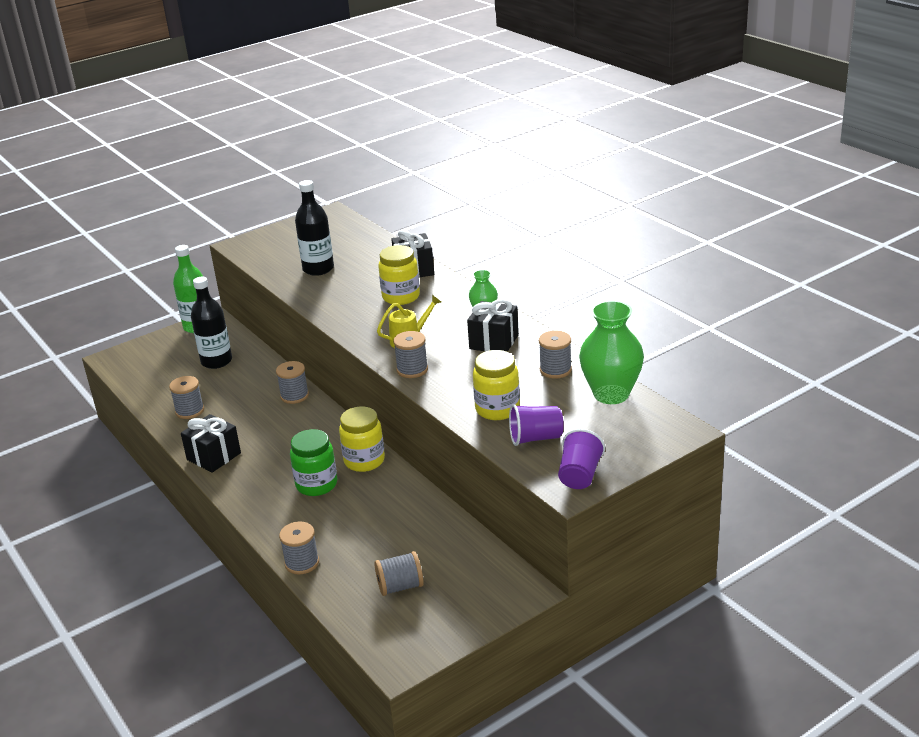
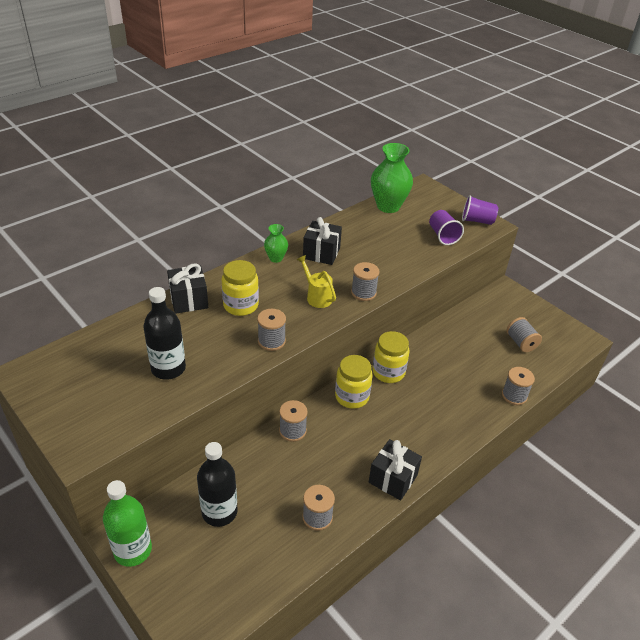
camera: 100 degrees left, 10 degrees up
(316, 484) = (423, 398): green jar -> none
(497, 409) = (412, 251): yellow jar -> yellow jar (352, 397)
(555, 370) = (360, 226): grey spool -> grey spool (271, 341)

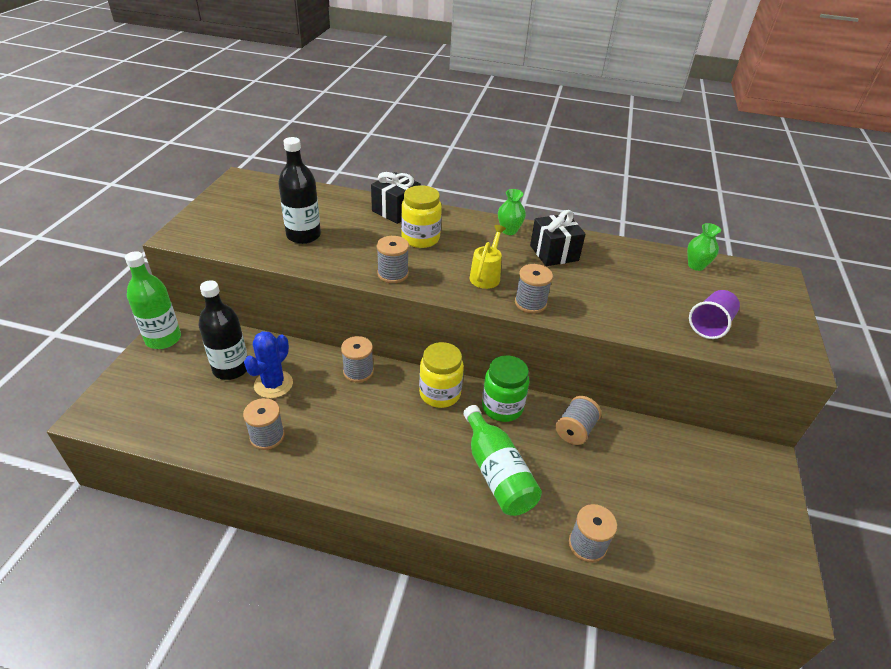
camera: 55 degrees right, 0 degrees up
(263, 490) = (273, 384): none -> blue cactus
(388, 206) = (696, 266): green vase -> green vase, size x0.52
(388, 372) = (502, 407): yellow jar -> green jar
(393, 478) = (357, 475): black gift -> none
(439, 405) = (497, 473): none -> green bottle
(477, 221) = (785, 343): purple cup -> none
(521, 343) = (689, 515): grey spool -> grey spool (575, 430)

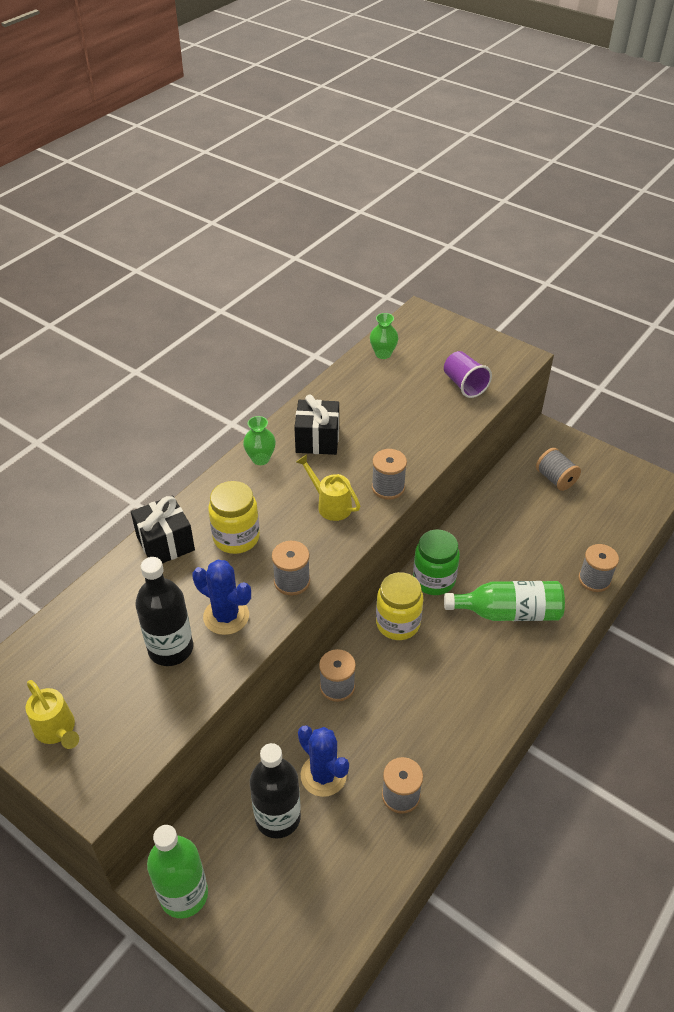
camera: 65 degrees left, 5 degrees up
(223, 210) = (57, 730): none -> yellow watering can
(343, 251) = (226, 616): none -> blue cactus
(575, 430) = (479, 538): grey spool -> grey spool (555, 479)

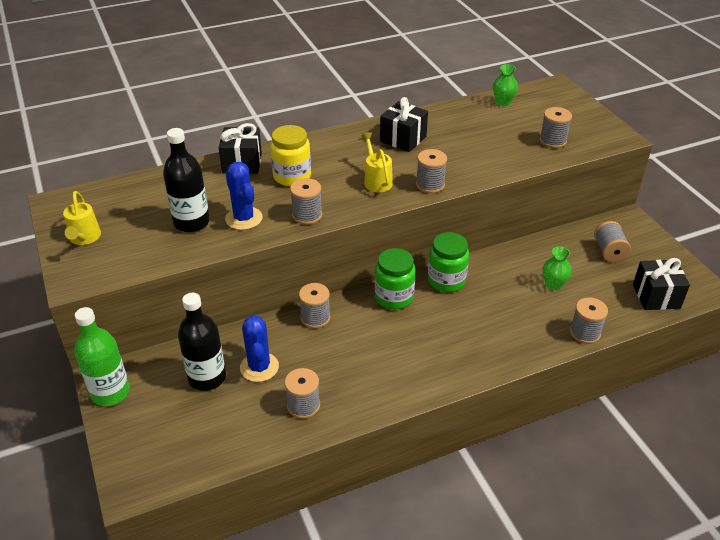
camera: 30 degrees right, 5 degrees down
(260, 459) = (351, 137): green vase -> green vase (553, 284)
(398, 623) = (394, 297): yellow jar -> green jar
(464, 385) = (552, 141): purple cup -> grey spool
(508, 612) = (489, 325): green bottle -> none
(625, 511) = (656, 296): none -> black gift

